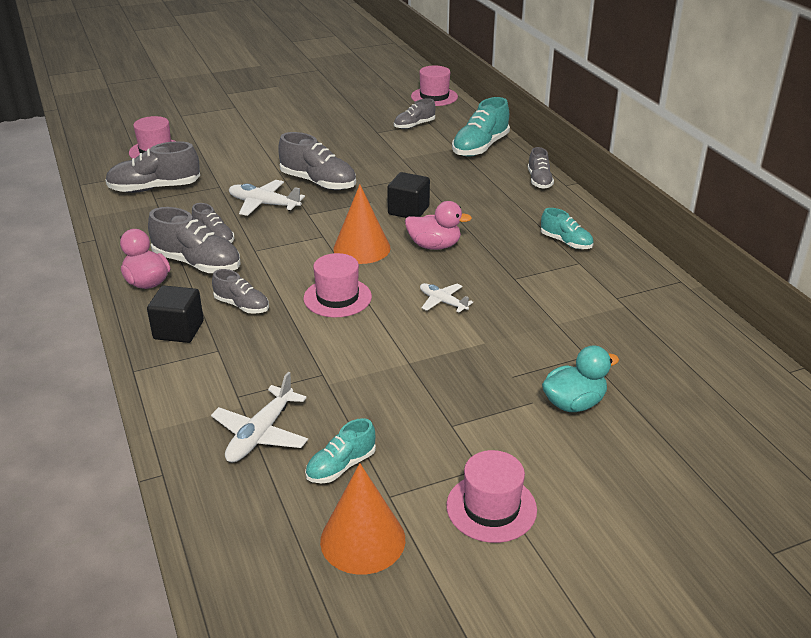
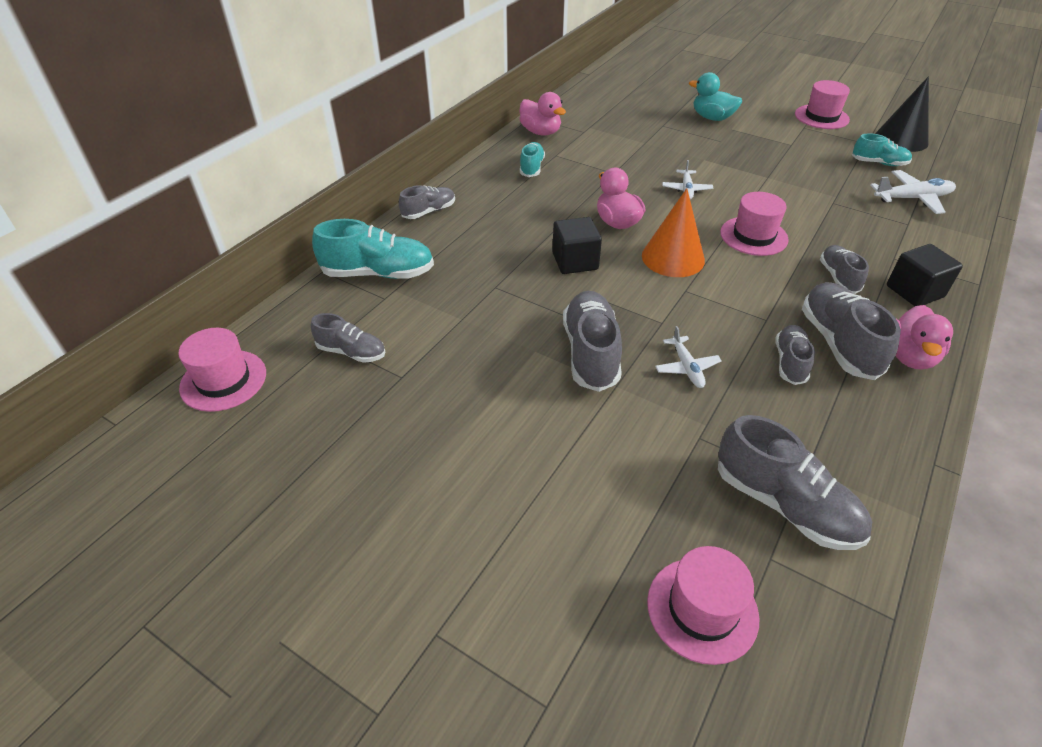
camera: 125 degrees left, 10 degrees up
(264, 204) = (686, 367): white plane -> white plane, size x0.64
(362, 540) = (901, 139): orange cone -> black cone
(636, 272) = (540, 132): none -> pink duck

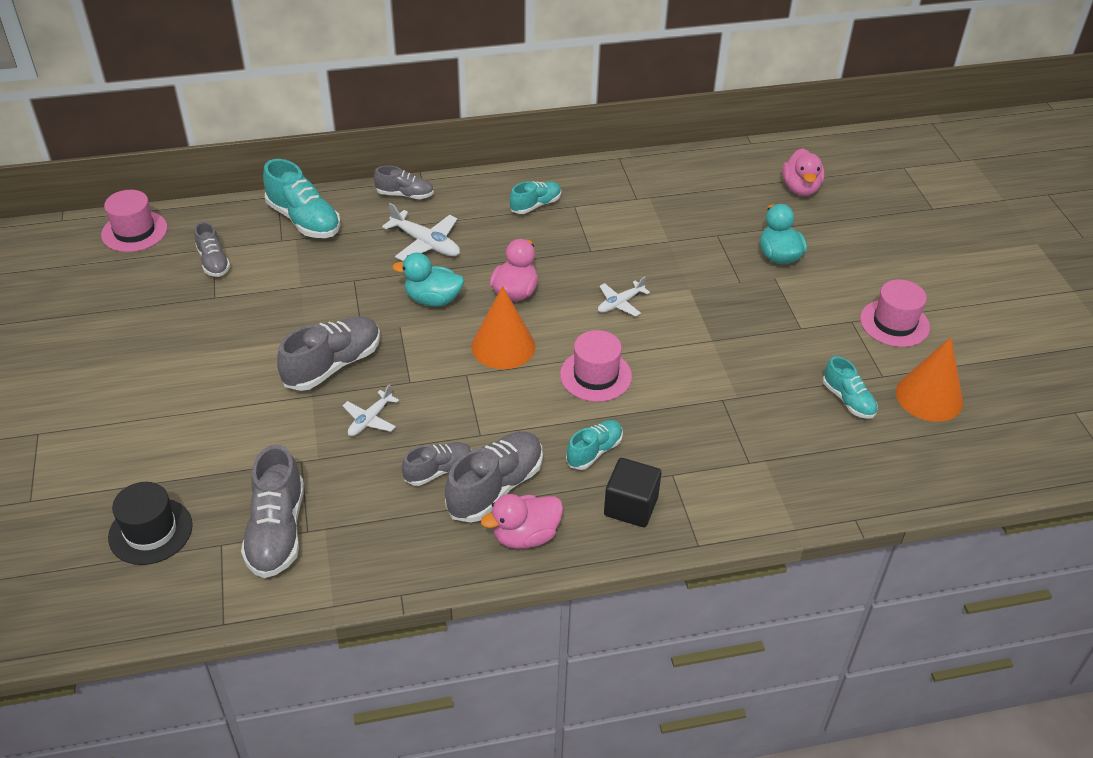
camera: 45 degrees right, 0 degrees up
(540, 132) = (599, 177): pink duck -> pink duck (800, 188)
(575, 261) = (433, 299): black cube -> turquoise duck
(702, 609) = (150, 531): pink hat -> black hat
(838, 277) = (594, 451): grey shoe -> turquoise shoe
(901, 139) = (929, 397): black cone -> orange cone
(912, 198) = (805, 448): white plane -> white plane (426, 243)

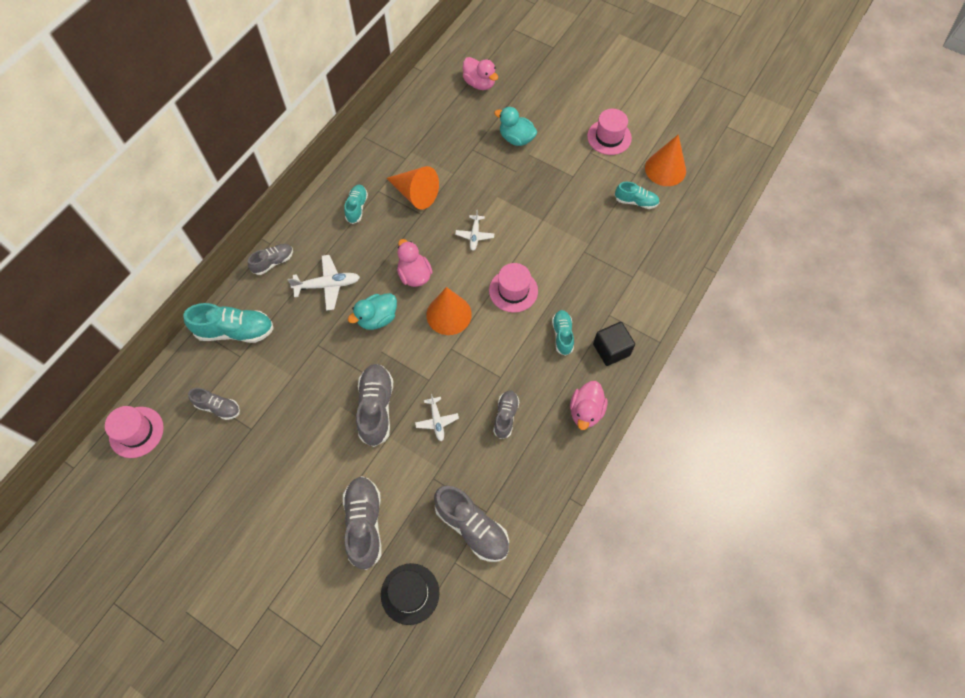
camera: 45 degrees left, 20 degrees up
(495, 487) = (542, 399): grey shoe -> grey shoe (364, 524)
(607, 232) = (415, 194): none -> orange cone

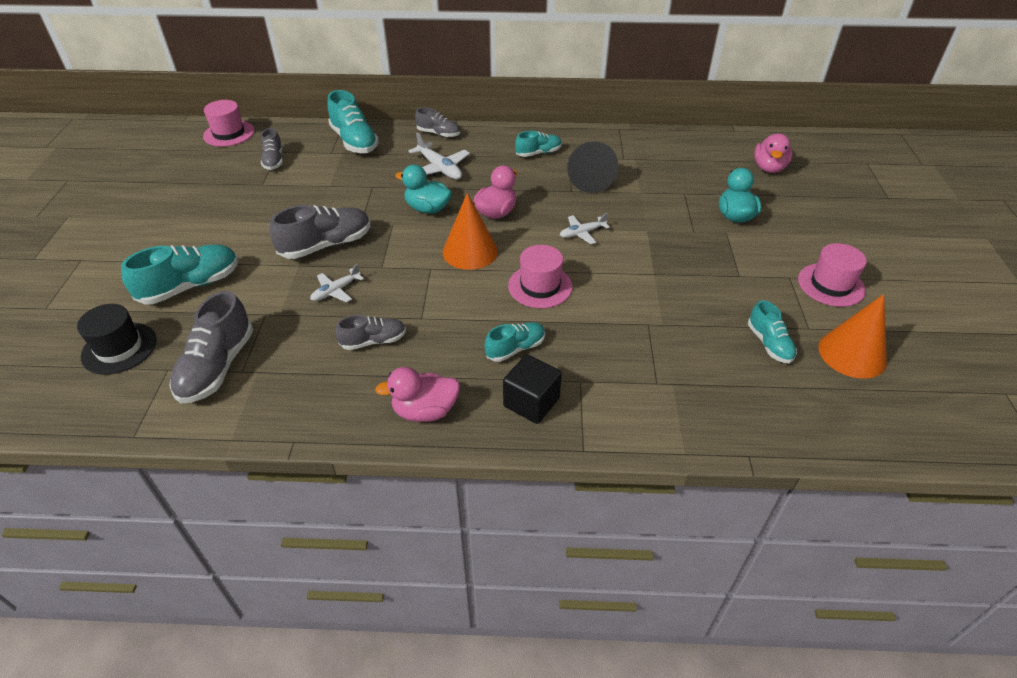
camera: 60 degrees right, 20 degrees down
(364, 524) = (191, 286): grey shoe -> turquoise shoe
(415, 194) = (590, 179): orange cone -> black cone

